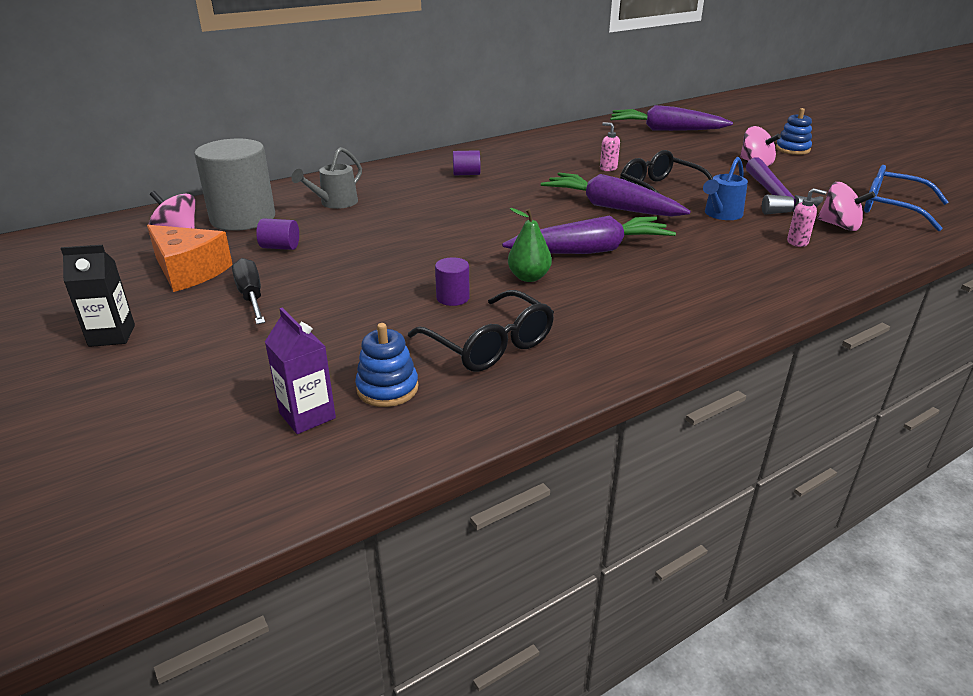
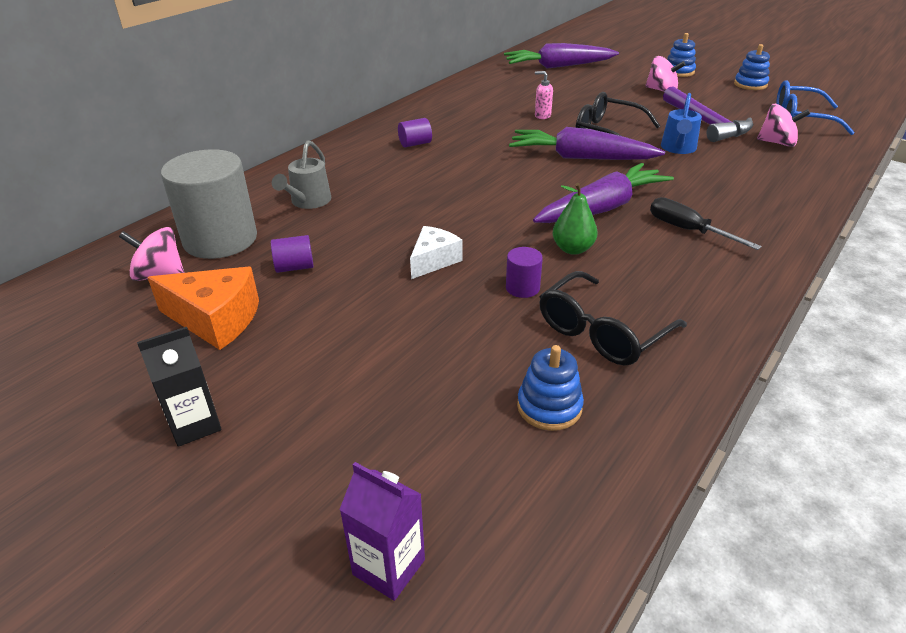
camera: 20 degrees left, 5 degrees up
(251, 296) = (315, 335): black screwdriver -> black screwdriver (687, 230)
(307, 415) = (498, 461): purple carton -> purple carton (389, 567)
(396, 263) = (433, 260): none -> white cheese
(490, 345) = (601, 332): black glasses -> black glasses turned 105 degrees clockwise
(797, 242) = (760, 165): pink soap dispenser -> none
(864, 170) = (750, 84): none -> blue stacking toy

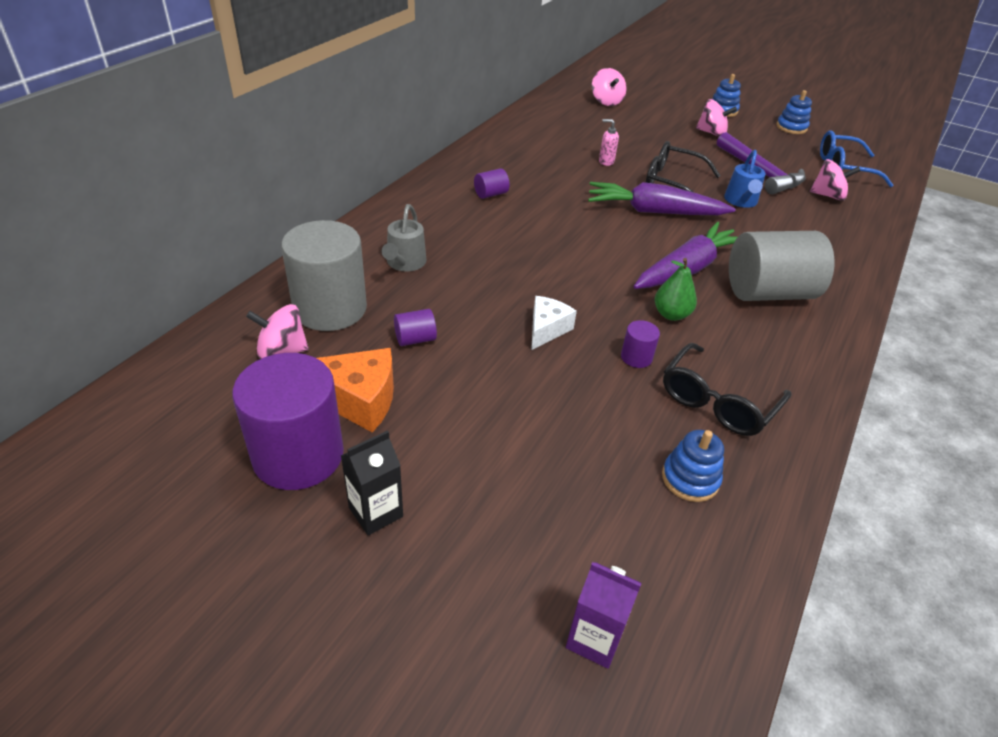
camera: 10 degrees left, 5 degrees up
(137, 368) = (298, 455): none -> purple cylinder
(558, 66) = (606, 101): purple carrot -> pink spinning top
(687, 230) = (768, 293): black screwdriver -> grey cylinder

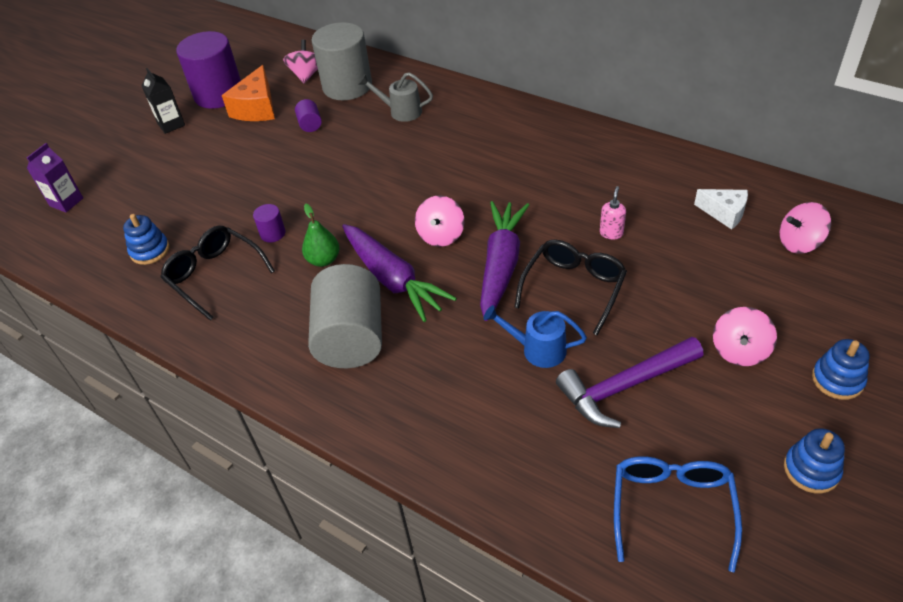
camera: 100 degrees right, 5 degrees up
(491, 194) = (517, 150): purple cylinder -> none
(546, 329) = (313, 186): white cheese -> white cheese (724, 213)
(828, 195) = (573, 457): pink spinning top -> pink spinning top (441, 235)

